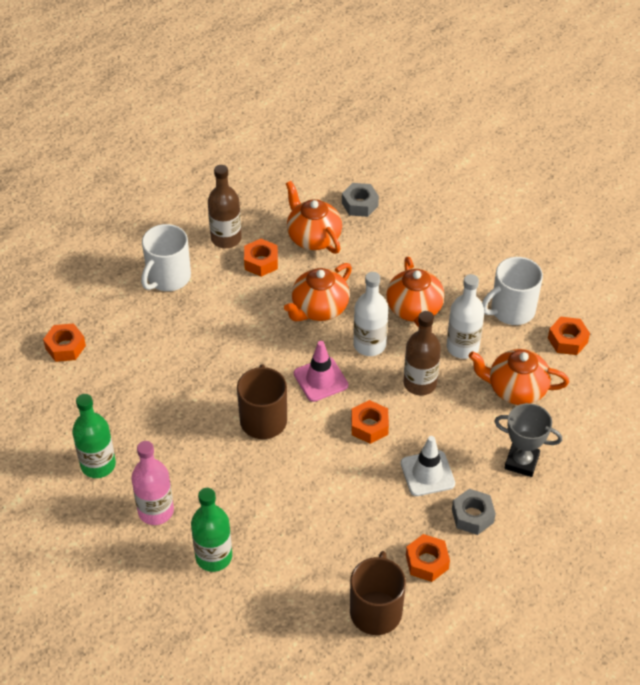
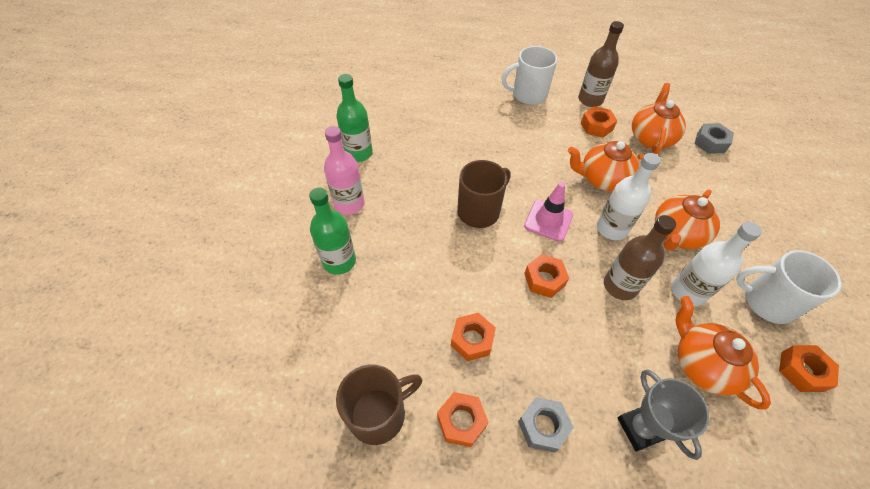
camera: 50 degrees right, 5 degrees up
(65, 347) = (427, 86): orange nut -> orange nut (472, 340)
(427, 473) = (546, 354): white traffic cone -> none

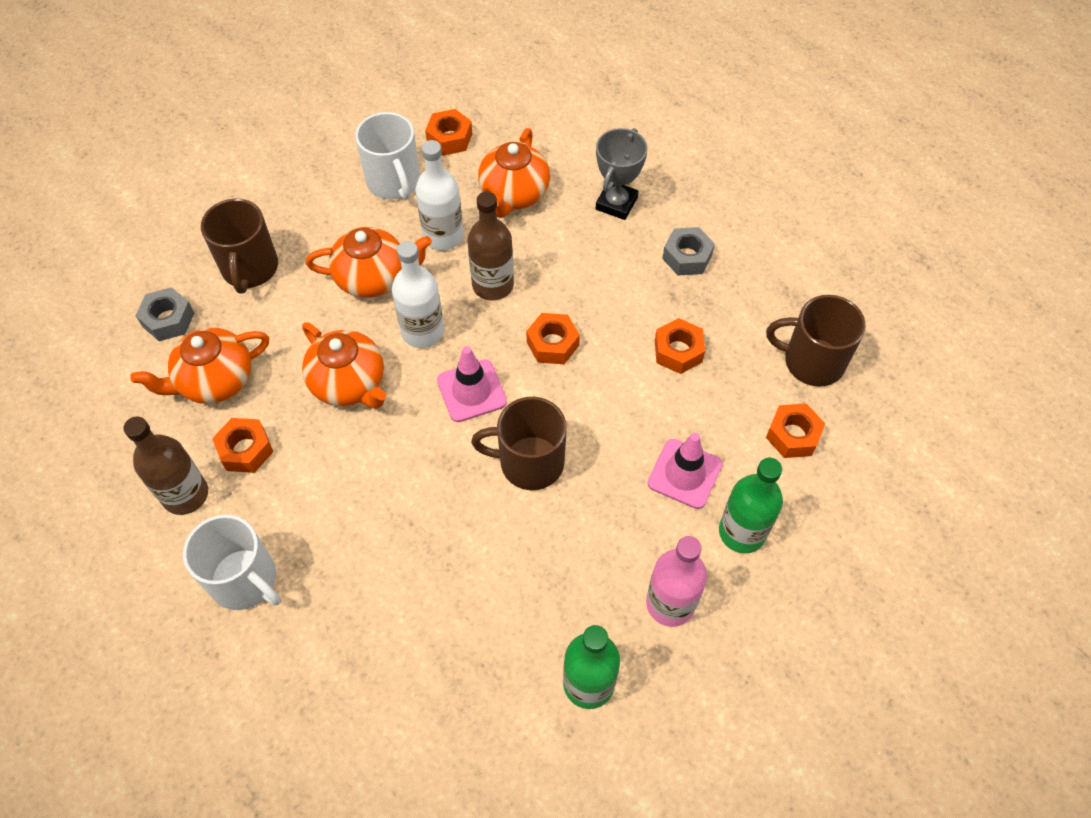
camera: 135 degrees left, 5 degrees up
(397, 267) = (684, 474): none -> pink traffic cone
(461, 421) = (747, 306): orange nut -> orange nut (793, 435)
(728, 189) = (250, 268): none -> brown mug

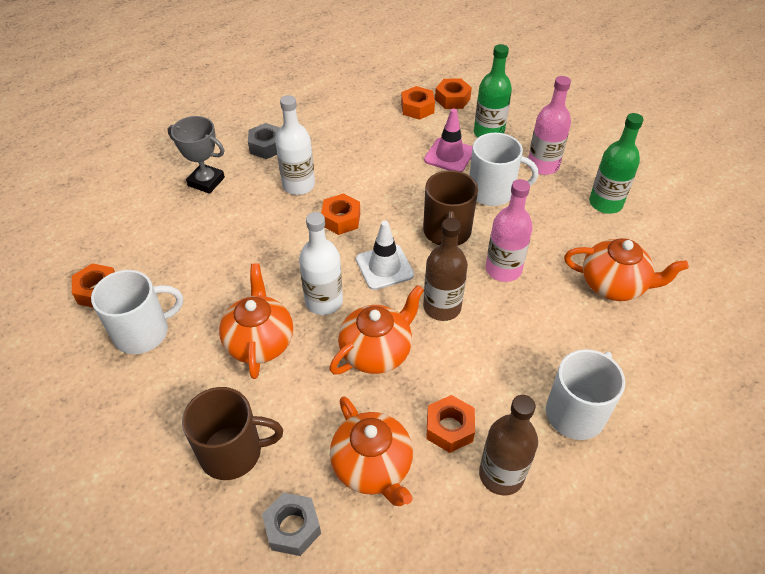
camera: 90 degrees left, 10 degrees down
(443, 236) = (219, 291): white bottle -> white bottle (298, 185)
(462, 525) = (503, 269): none -> pink bottle
(471, 391) = (384, 267): pink traffic cone -> white traffic cone
(493, 285) = (279, 256): brown bottle -> brown bottle (442, 307)
(514, 194) = (181, 244): orange teapot -> orange teapot (614, 285)
(609, 525) = (492, 192): none -> white mug
(678, 351) = (351, 154): orange nut -> orange nut (452, 99)
(812, 361) = (361, 96): brown mug -> none

